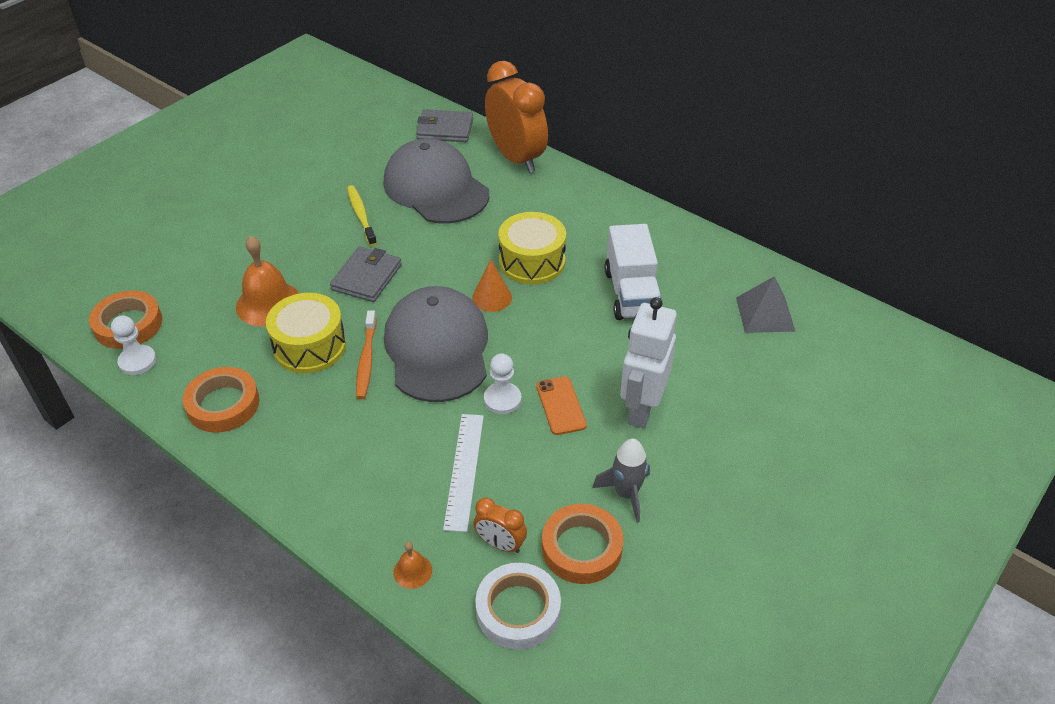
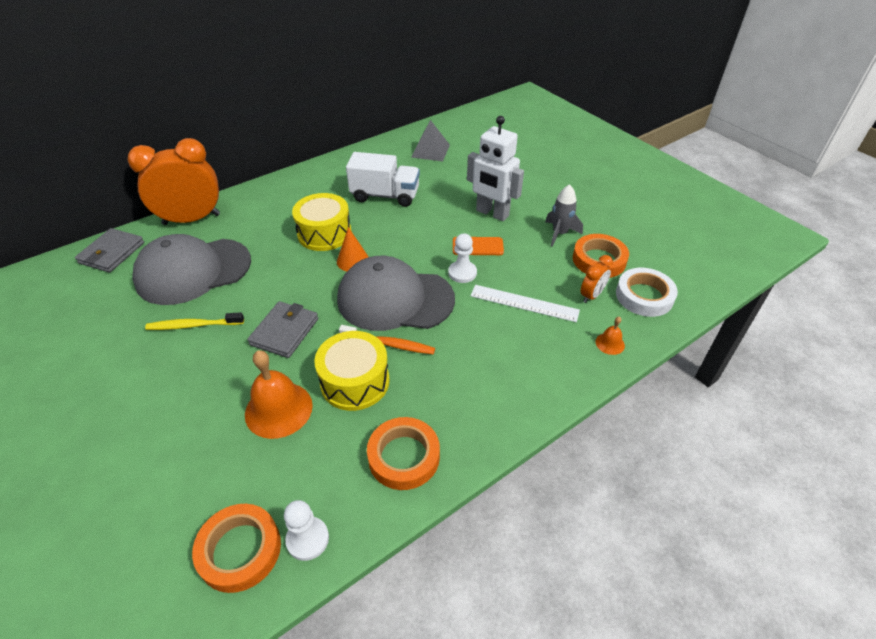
camera: 75 degrees left, 0 degrees up
(367, 277) = (284, 331): grey wallet -> grey wallet turned 75 degrees clockwise

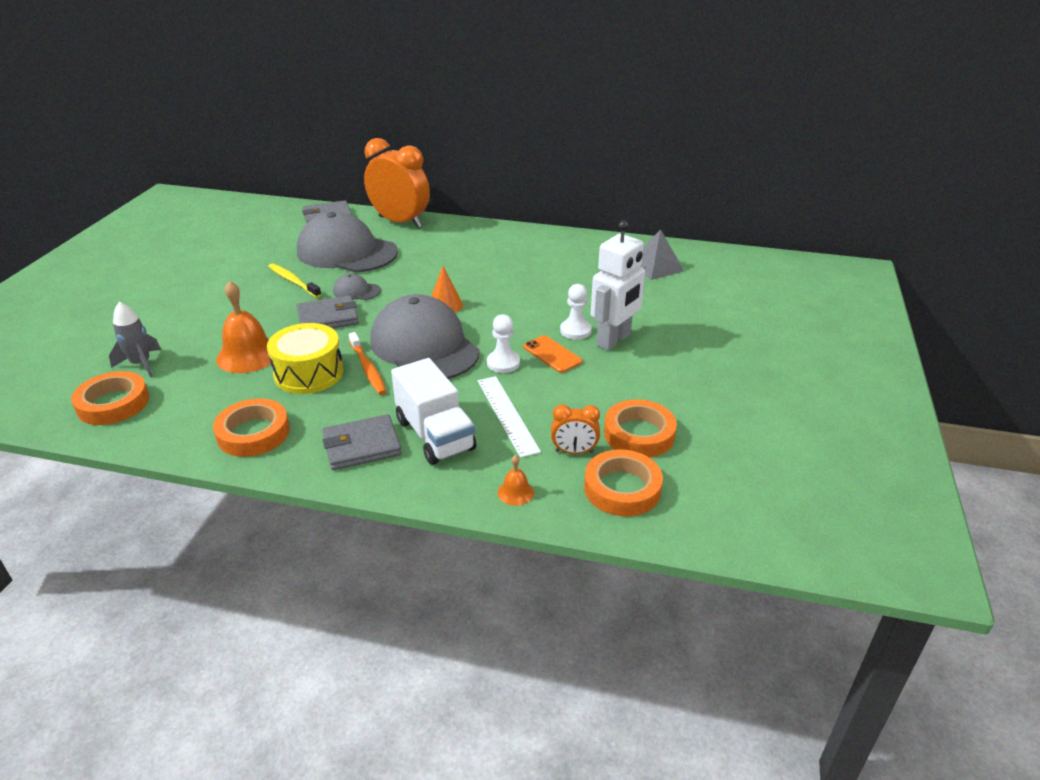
camera: 50 degrees right, 10 degrees down
(266, 296) = (356, 291): none -> grey cap
(307, 539) = (142, 426): white pawn -> white pawn (575, 331)
(324, 233) = (460, 277): yellow drum -> none
(385, 195) = (552, 278): white truck -> white truck (435, 435)
(487, 396) = (362, 446): none -> grey wallet
(492, 213) = (614, 340): white robot -> white robot turned 135 degrees counterclockwise
(560, 233) = (645, 392): grey rocket -> grey rocket (141, 364)
(644, 296) = (622, 488): white tape -> orange tape

